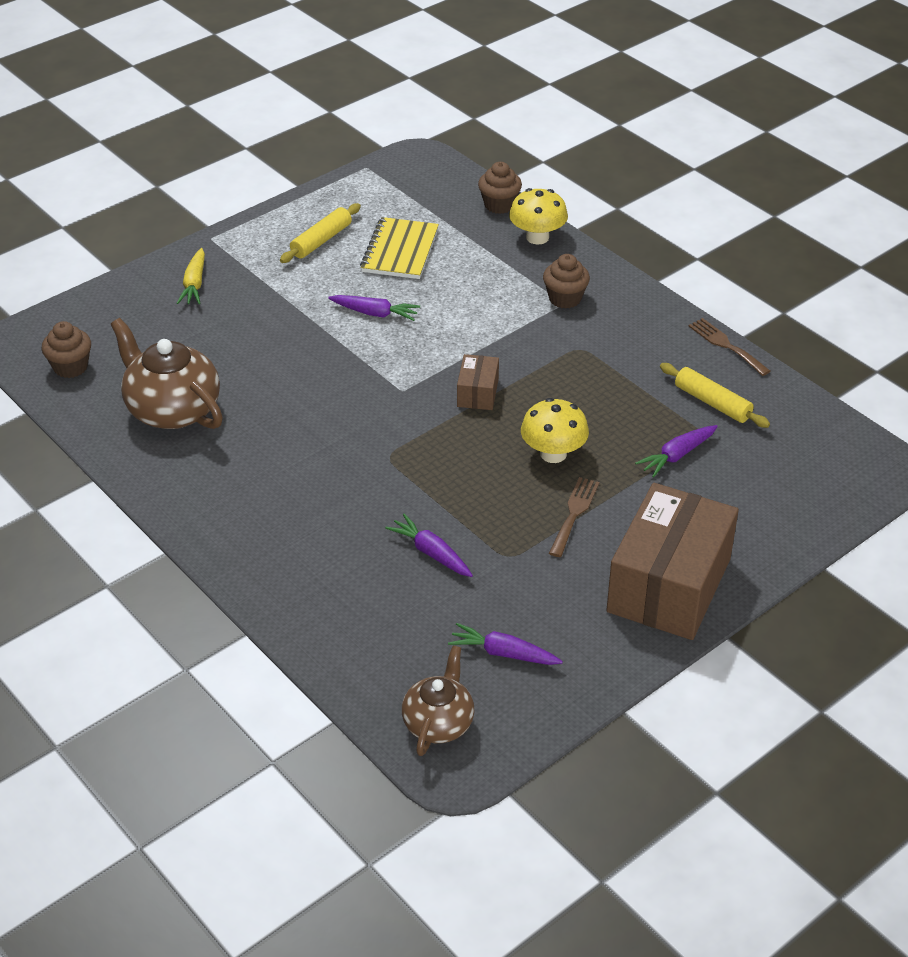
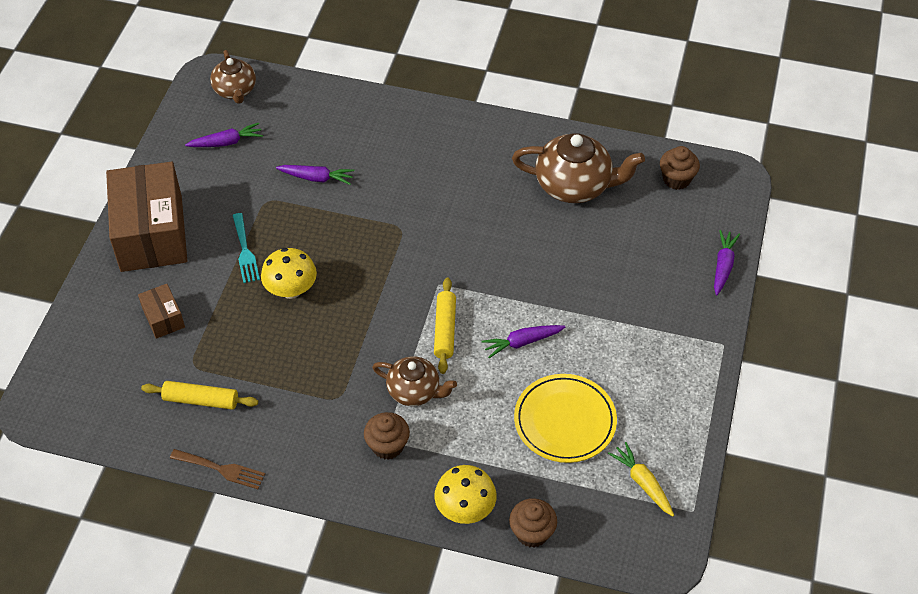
camera: 145 degrees right, 10 degrees up
(194, 284) = (681, 293): yellow carrot -> yellow carrot (643, 483)
(321, 240) = (637, 394): yellow rolling pin -> yellow rolling pin (445, 330)
(400, 251) = (565, 421): yellow notebook -> yellow plate
(478, 393) = (383, 311): brown box -> brown box (163, 318)
(506, 323) = (414, 391): none -> brown teapot
(574, 513) = (245, 251): brown fork -> turquoise fork
(677, 455) = (201, 336): purple carrot -> purple carrot (723, 266)

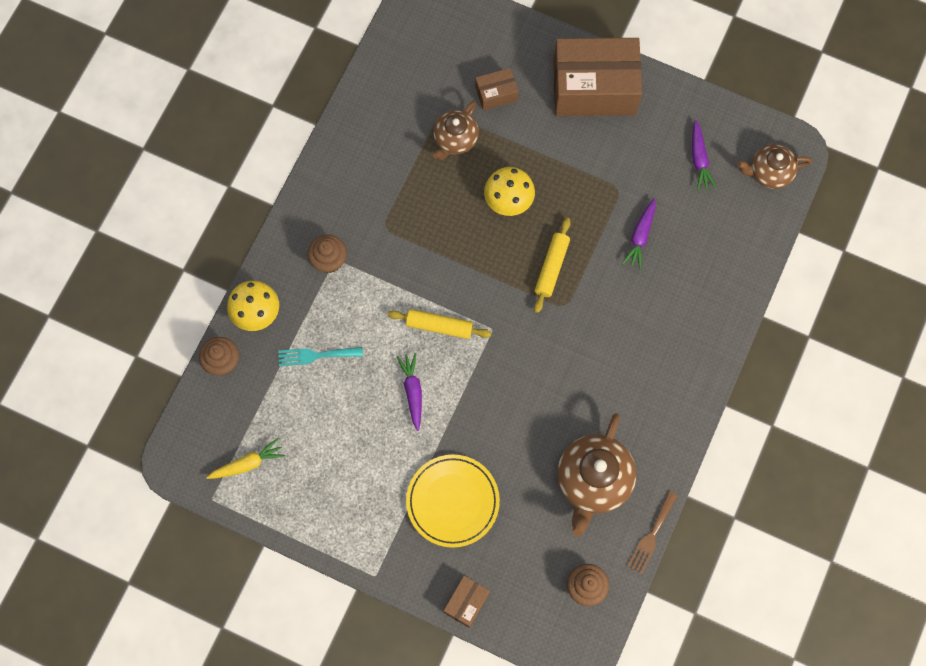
camera: 100 degrees right, 20 degrees up
(201, 400) = (404, 118): yellow rolling pin -> yellow rolling pin (551, 267)
(221, 469) = (334, 130): brown fork -> brown fork (651, 536)
(245, 251) = (560, 165): turquoise fork -> turquoise fork (316, 355)
(414, 391) = (379, 290): brown teapot -> brown teapot (455, 139)
(565, 421) = (322, 411): yellow plate -> yellow plate (452, 501)
(723, 266) = (466, 603): purple carrot -> brown box

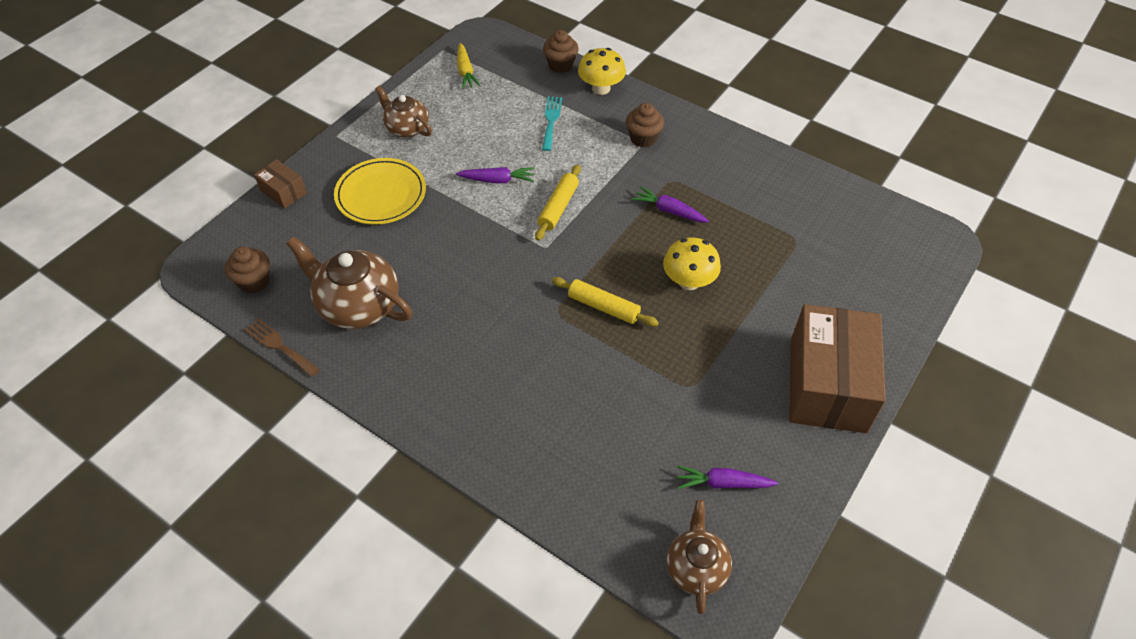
camera: 100 degrees right, 20 degrees down
(455, 139) = (766, 246): brown teapot -> brown teapot (407, 128)
(496, 94) = (821, 289): brown box -> none
(640, 236) = (626, 398): purple carrot -> purple carrot (669, 211)

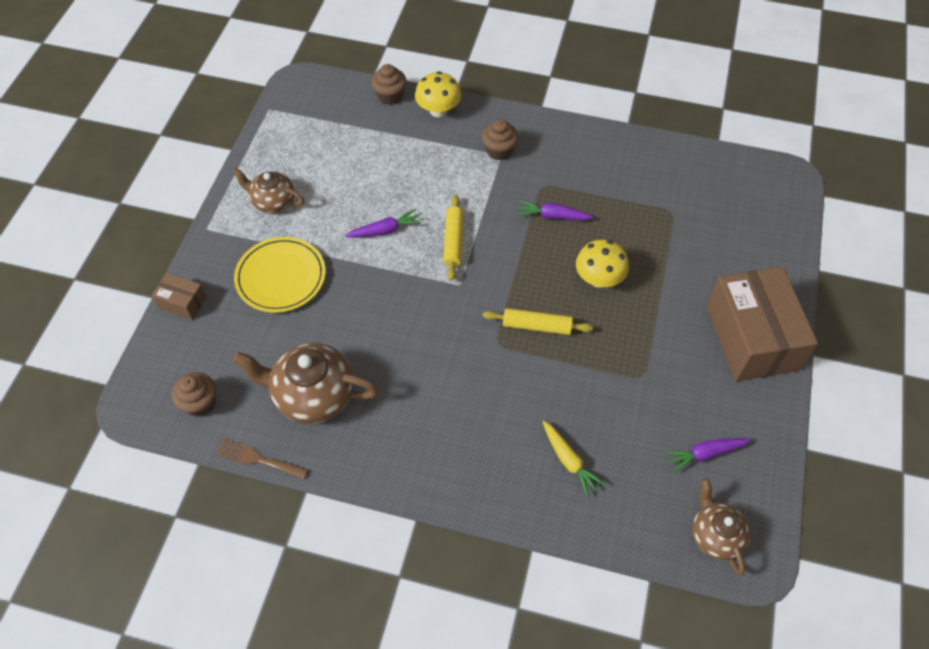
camera: 20 degrees left, 5 degrees up
(465, 71) = (302, 126): yellow carrot -> yellow carrot (569, 461)
(551, 120) = (407, 156): turquoise fork -> none

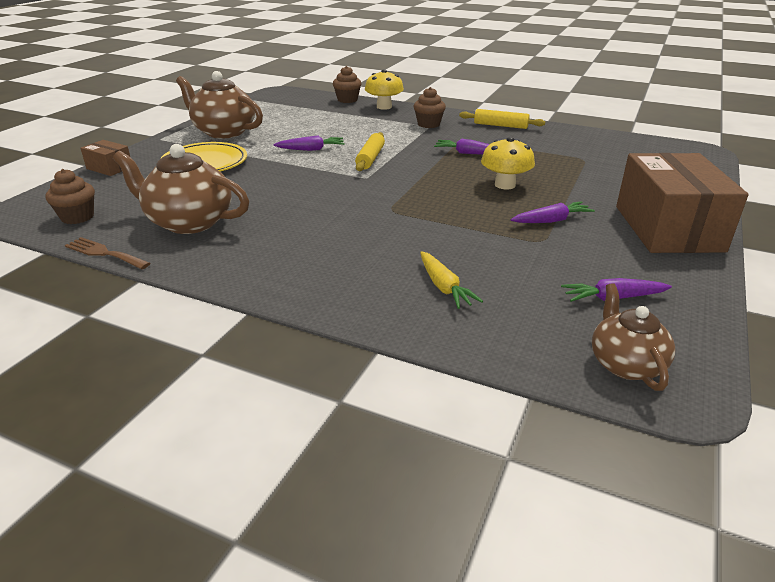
camera: 10 degrees right, 25 degrees down
(273, 201) = (224, 132): brown teapot -> brown teapot, size x1.61
(537, 326) = (434, 204): yellow rolling pin -> yellow rolling pin (500, 125)
(648, 340) = (551, 220): none -> purple carrot

